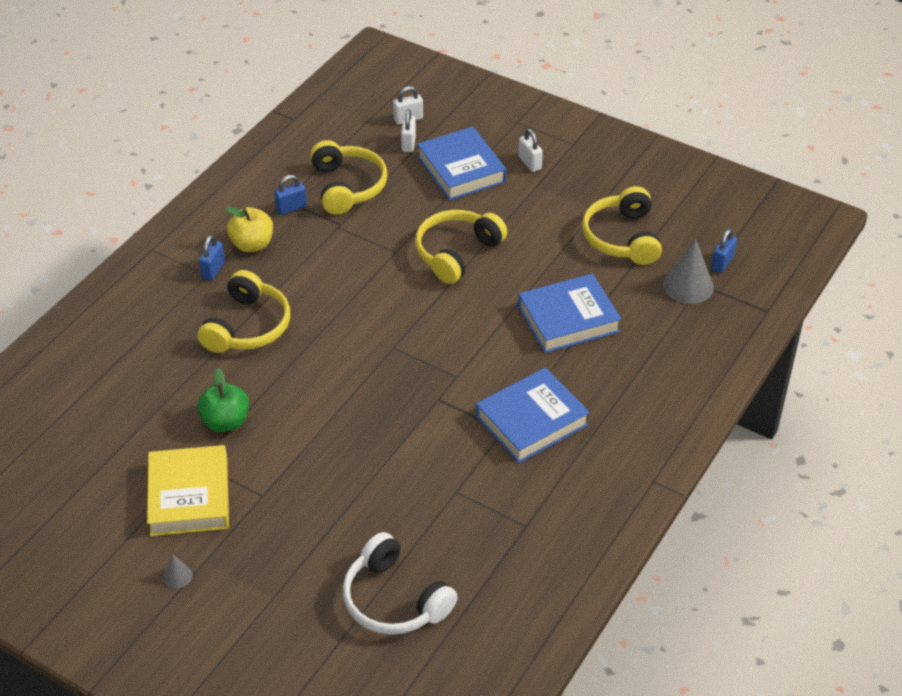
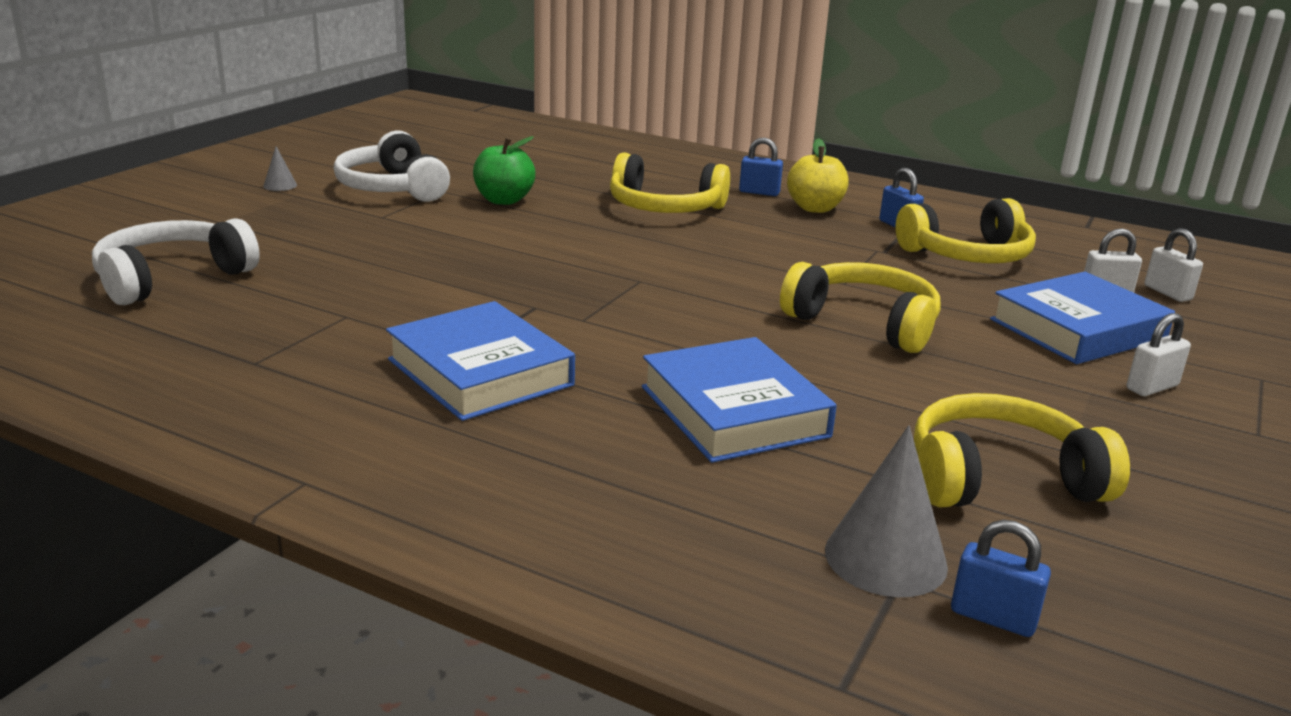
camera: 85 degrees right, 20 degrees down
(189, 496) = (392, 188): yellow book -> white headphones

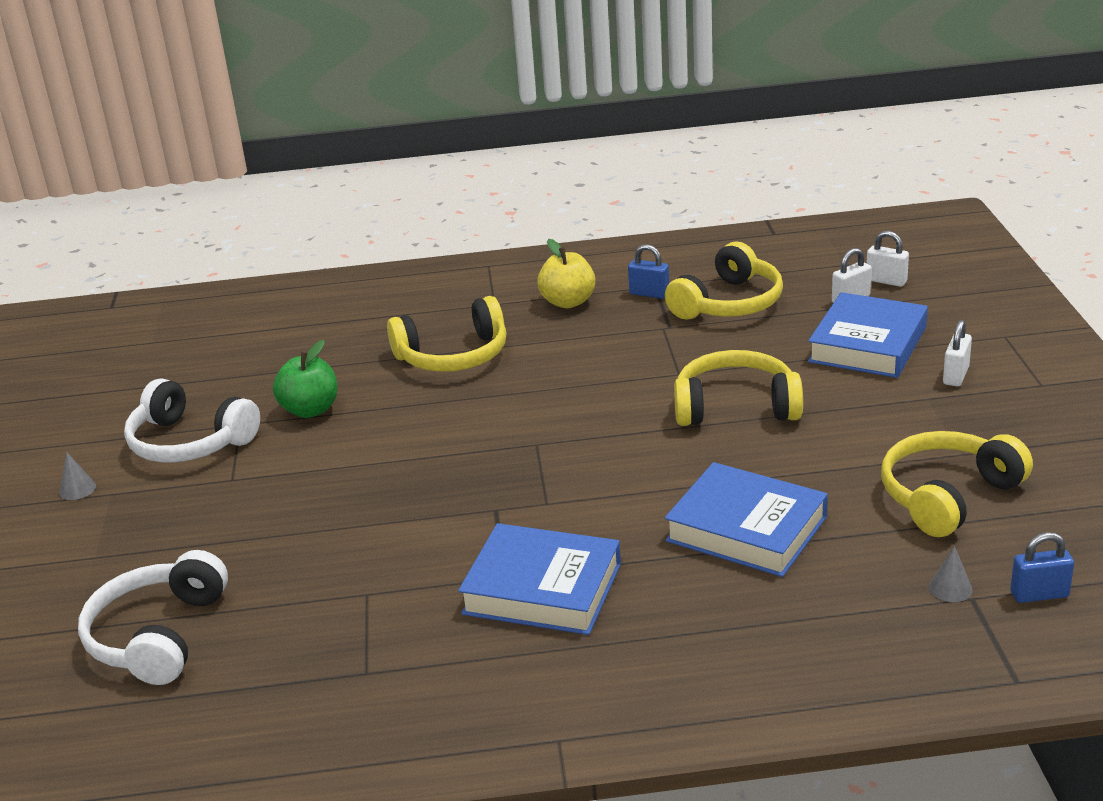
camera: 30 degrees left, 5 degrees up
(759, 192) = (504, 303): blue padlock -> none
(885, 558) = (950, 588): grey cone -> grey cone, size x0.49

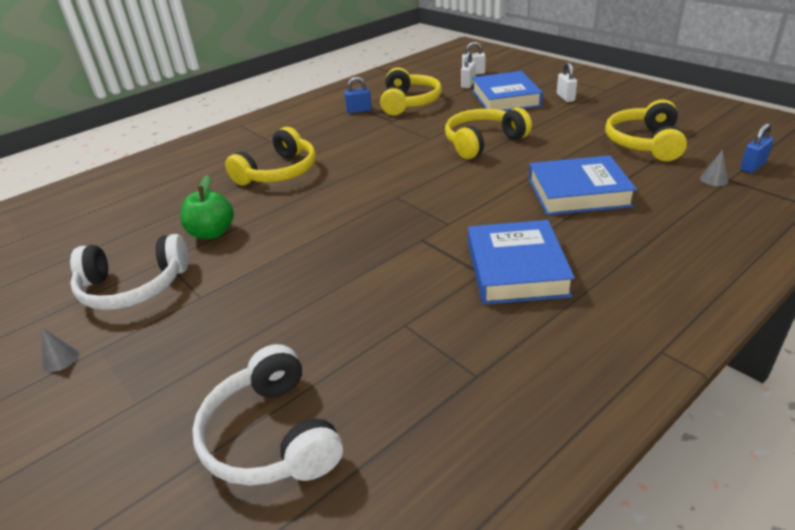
camera: 35 degrees left, 5 degrees up
(542, 589) = (516, 269): blue book -> blue book turned 75 degrees counterclockwise
(568, 302) = (316, 127): yellow apple -> none

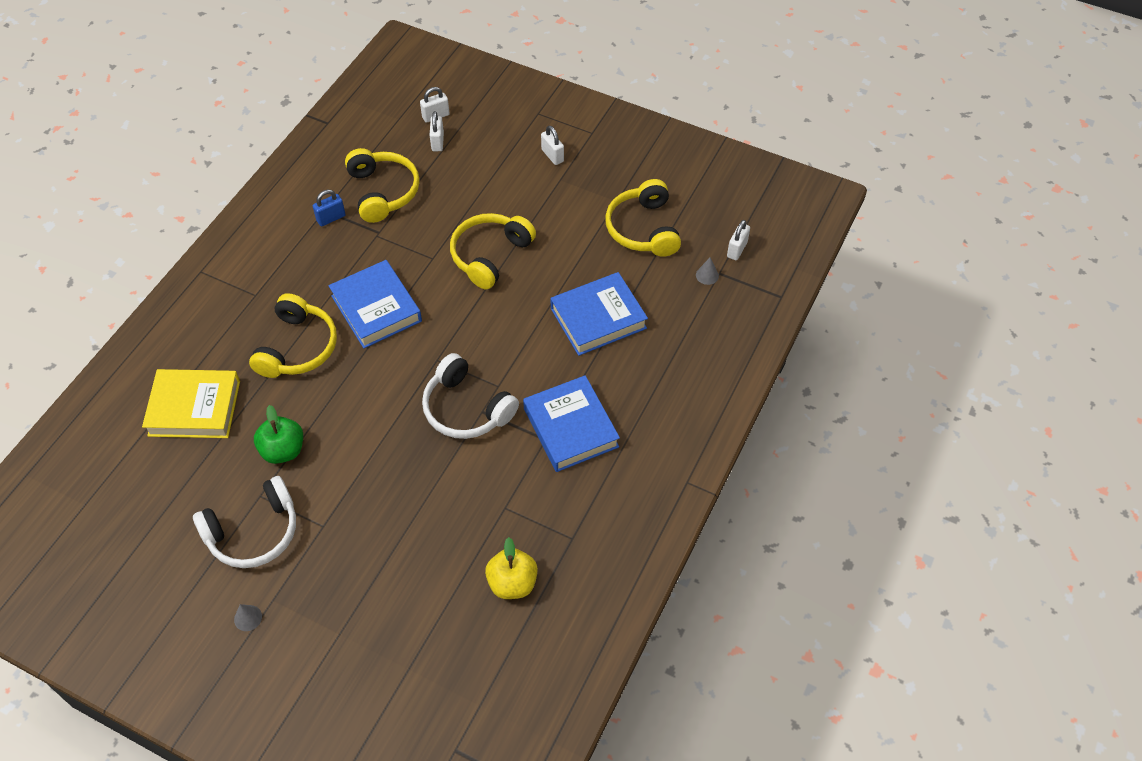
camera: 25 degrees left, 20 degrees up
(166, 194) = (194, 408): none -> yellow book
(271, 436) = (454, 626): white headphones -> white headphones (466, 408)
(374, 406) = (512, 583): none -> yellow apple
(505, 98) = (489, 166): blue book -> blue book (376, 308)
(752, 166) = (737, 249): blue padlock -> white padlock

